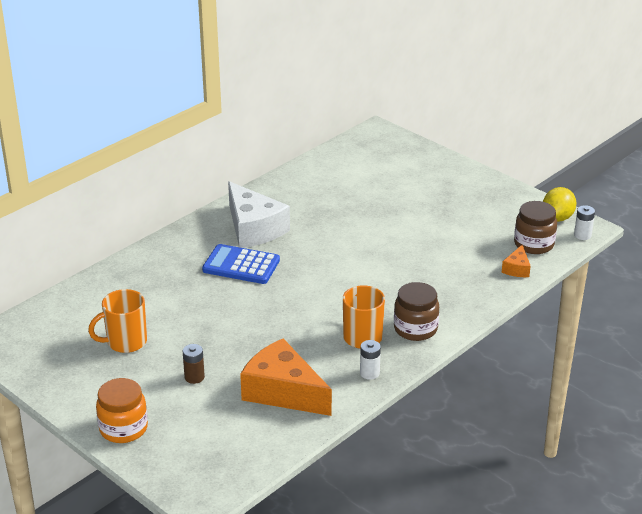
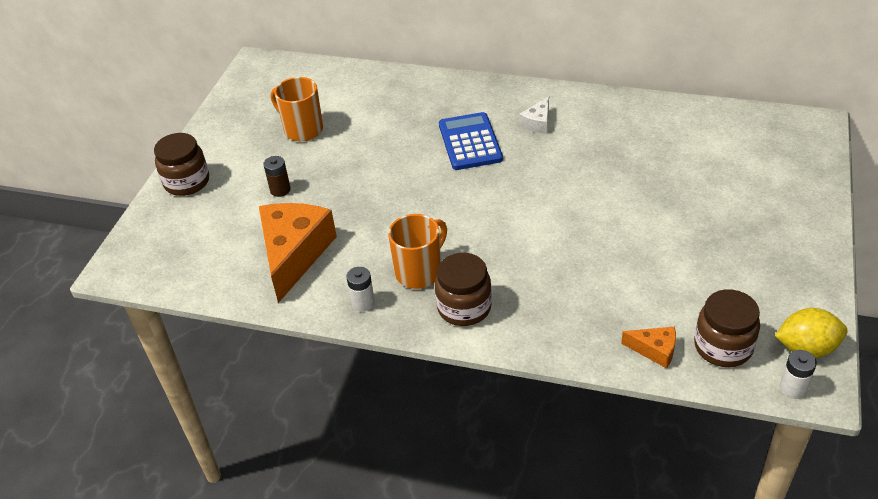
camera: 65 degrees right, 10 degrees up
(123, 428) = (187, 182): orange jar -> brown jar
(254, 228) = (537, 123): white cheese -> white cheese, size x0.46
(517, 269) = (654, 350): orange cheese -> orange cheese turned 150 degrees counterclockwise

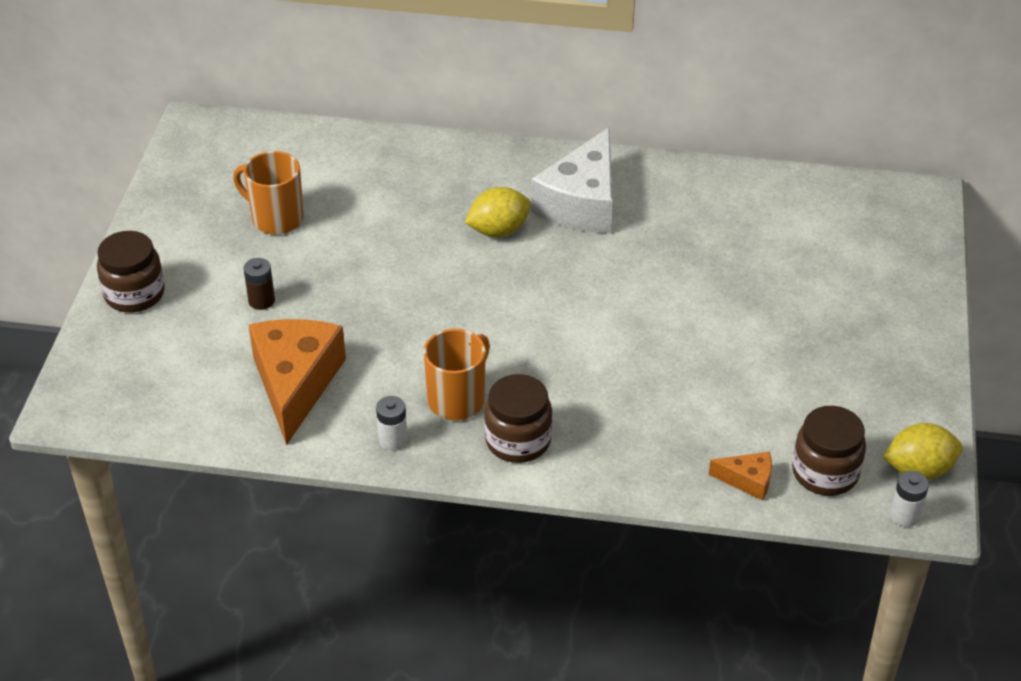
camera: 10 degrees left, 0 degrees up
(470, 142) = (498, 230): blue calculator -> yellow lemon
(537, 123) = (582, 203): white cheese -> white cheese, size x2.18

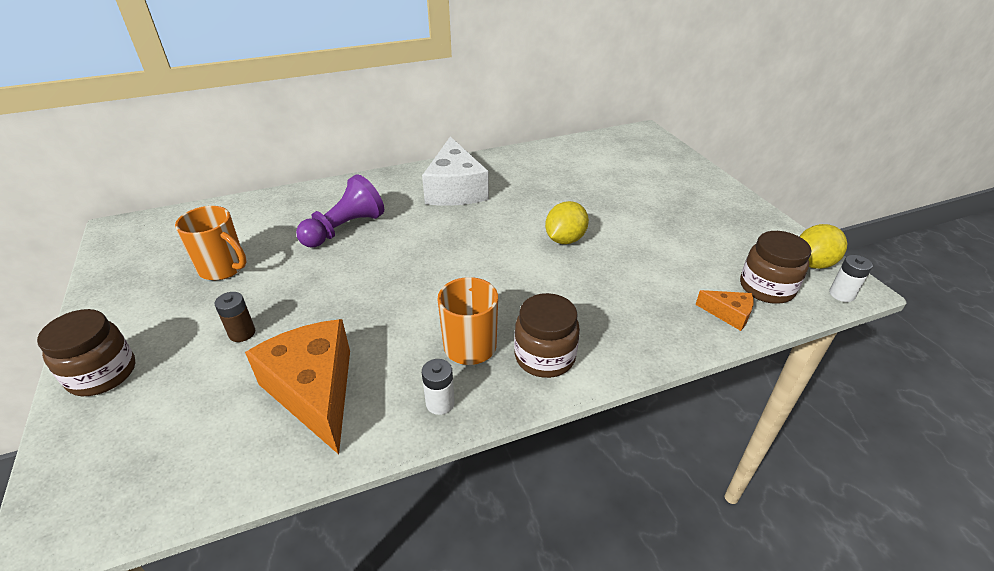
camera: 30 degrees left, 5 degrees down
(276, 218) = (223, 268): orange mug -> orange mug turned 150 degrees counterclockwise
(420, 213) = (344, 229): none -> purple pawn
(498, 230) = (410, 221): yellow lemon -> yellow lemon (565, 239)
(747, 480) = (728, 314): orange cheese -> orange cheese turned 45 degrees clockwise

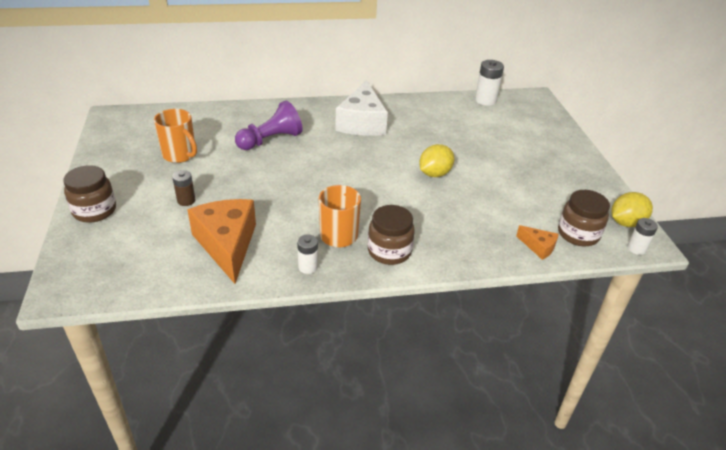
camera: 10 degrees right, 0 degrees up
(590, 143) = (485, 100): none -> white battery

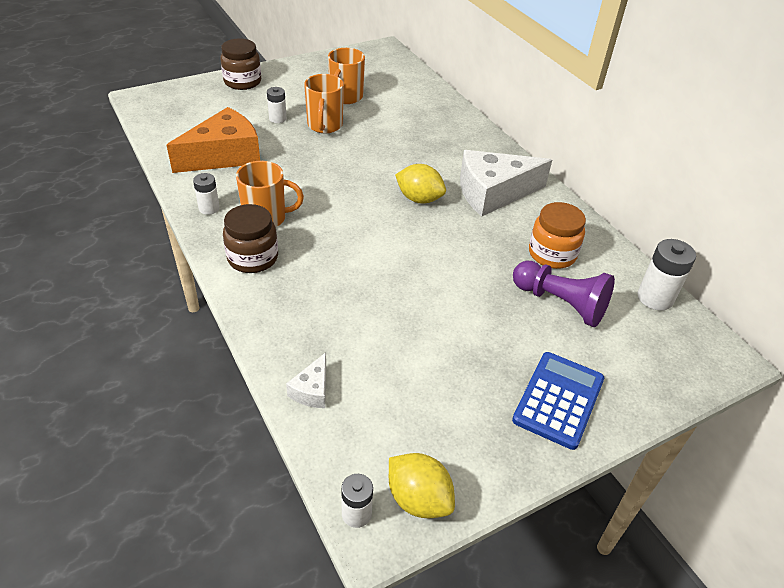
camera: 70 degrees right, 5 degrees up
(186, 200) = (277, 119): brown battery -> white battery
(219, 176) = (324, 125): none -> orange mug
(270, 140) = (407, 139): purple pawn -> purple pawn (560, 303)
(434, 174) = (421, 271): yellow lemon -> yellow lemon (419, 199)
(436, 120) = (552, 254): none -> orange jar
(538, 247) = (312, 390): orange cheese -> white cheese
(558, 155) = (558, 400): none -> blue calculator
(578, 234) = (360, 434): brown jar -> none

